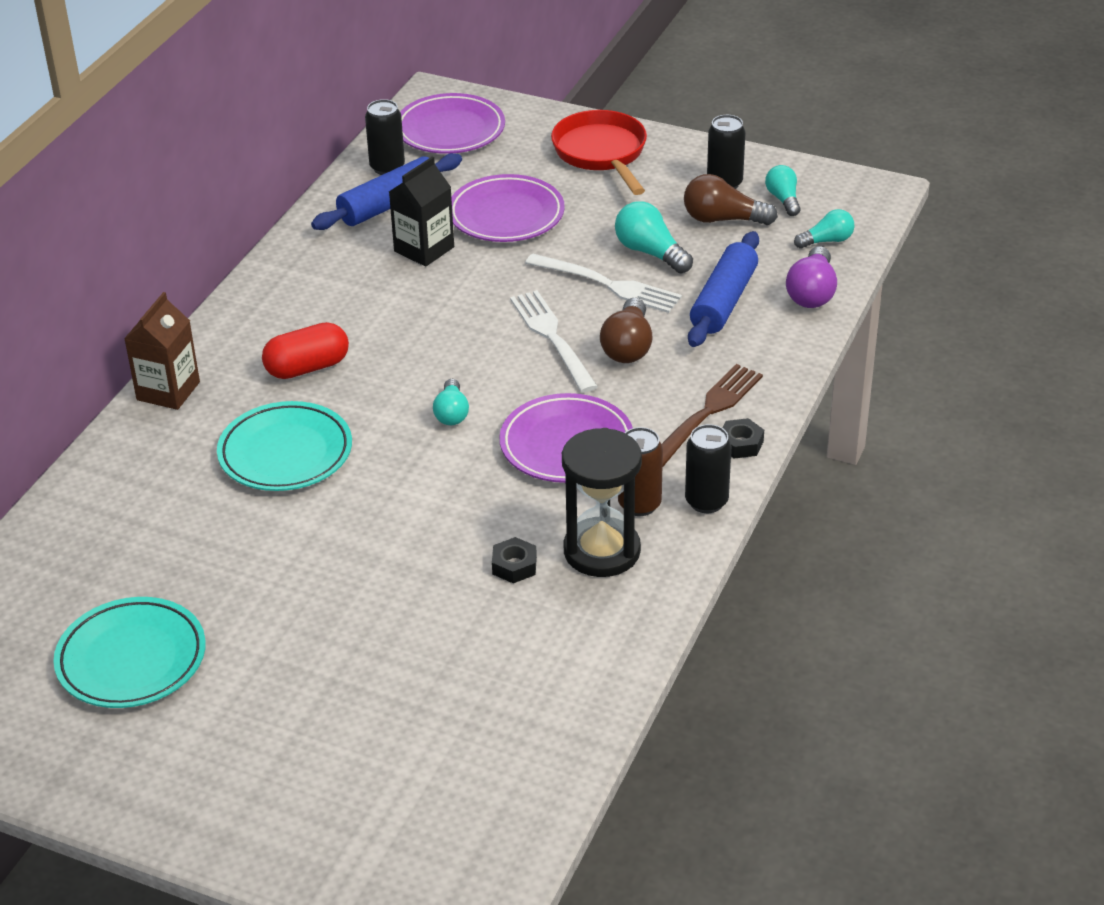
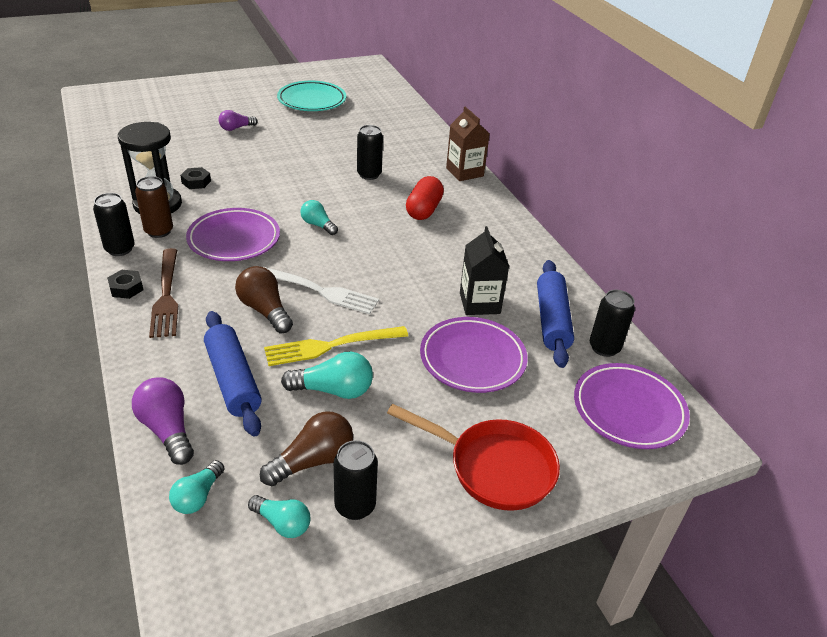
camera: 130 degrees right, 0 degrees up
(285, 453) = (369, 174): turquoise plate -> black can
(334, 655) = (236, 128): none -> purple light bulb
(608, 284) = (331, 346): white fork -> yellow fork

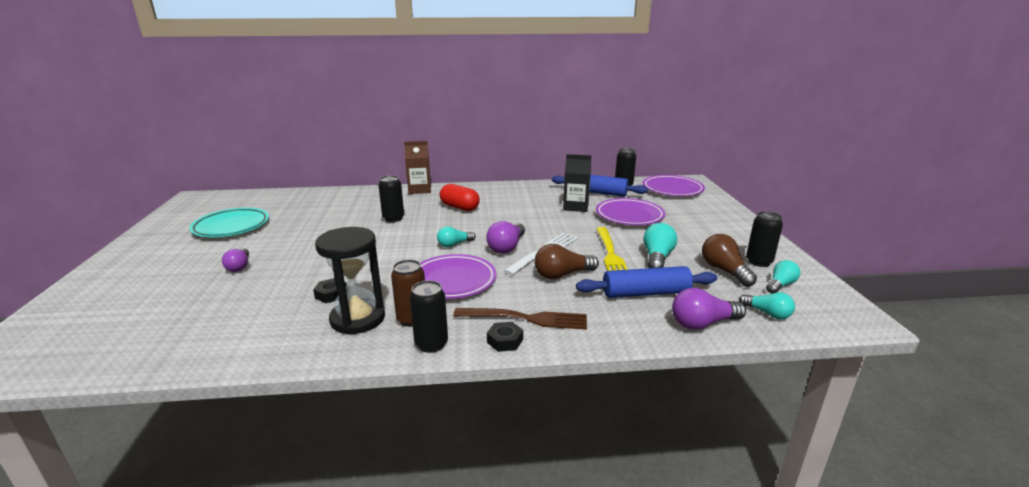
camera: 70 degrees left, 15 degrees down
(323, 261) = (507, 247): none -> purple light bulb
(493, 467) = (719, 223): red pan -> none

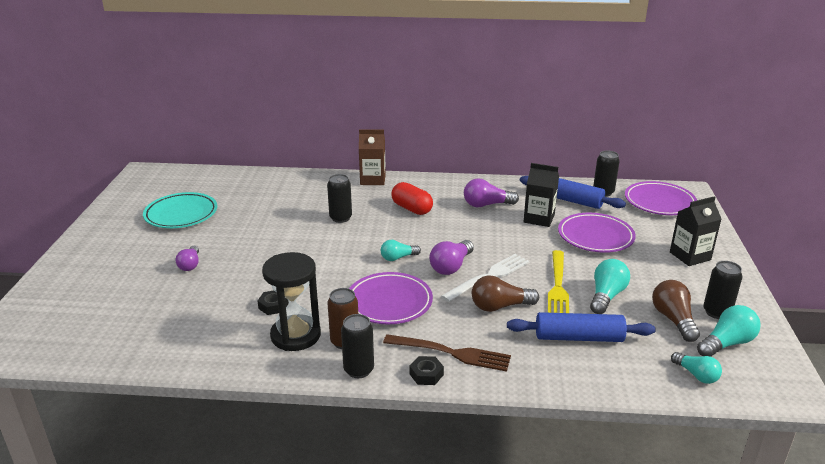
camera: 10 degrees right, 5 degrees up
(702, 323) = (624, 378): purple light bulb -> purple light bulb (486, 205)
(715, 223) = (690, 256): none -> black carton
(780, 285) = (727, 343): turquoise light bulb -> turquoise light bulb, size x1.50

